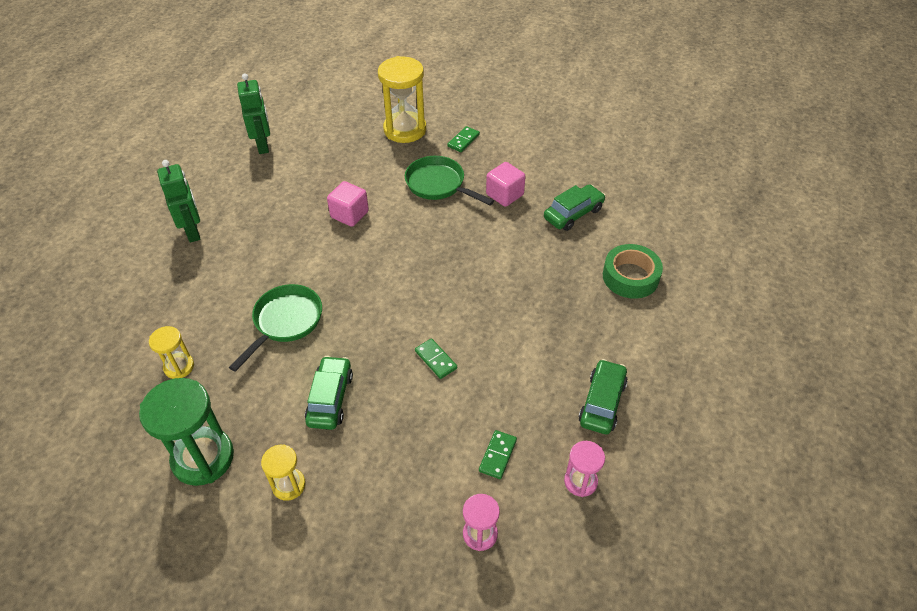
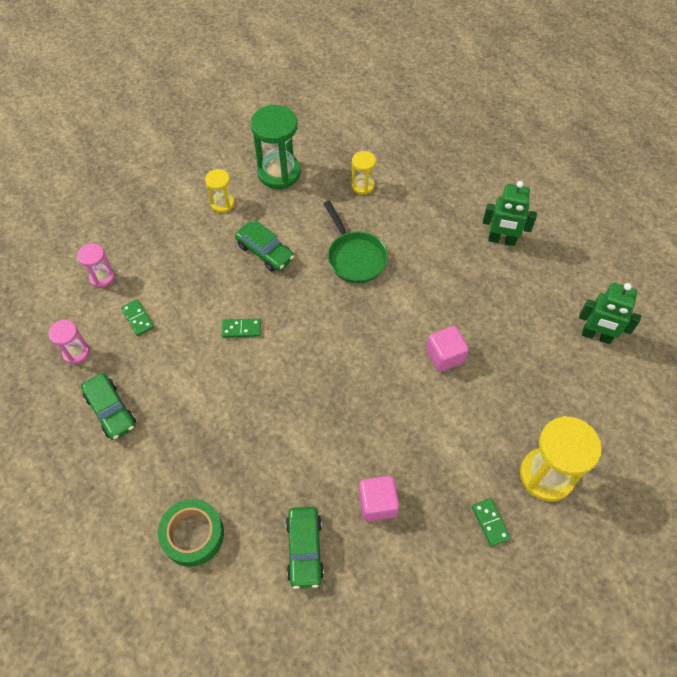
camera: 125 degrees right, 10 degrees up
(438, 184) = (435, 453): green pan -> none

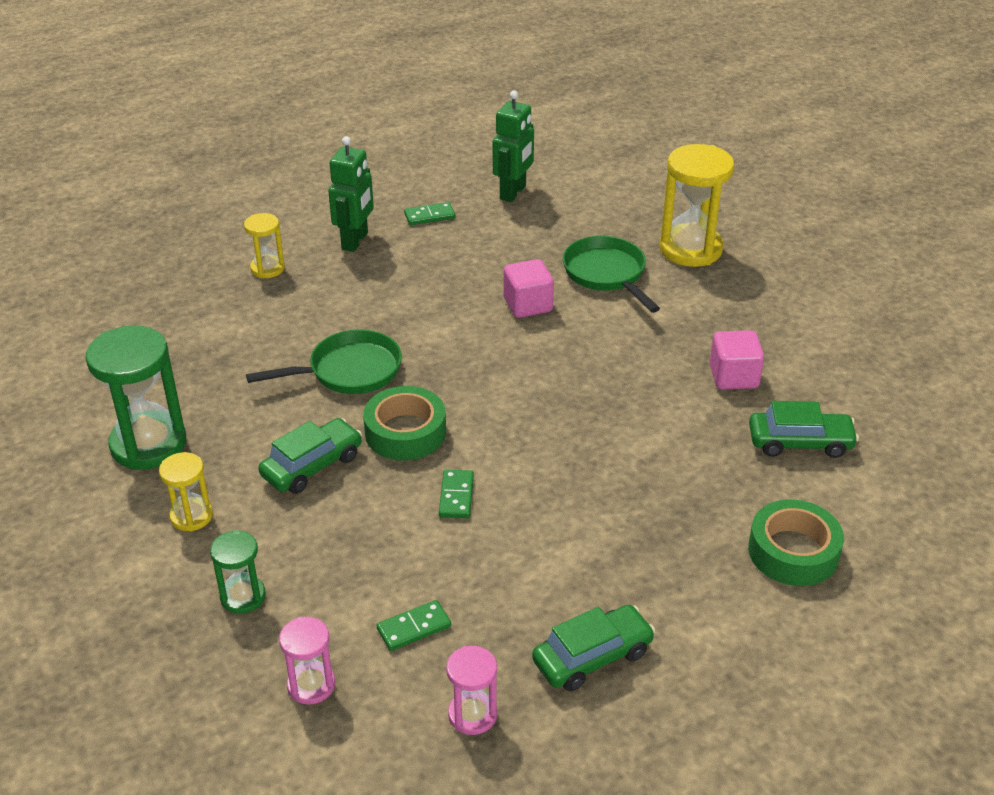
camera: 85 degrees left, 20 degrees down
(163, 237) = (243, 596): none -> green hourglass
(298, 295) = (405, 432): none -> green tape
(362, 185) = (213, 354): yellow hourglass -> yellow hourglass (267, 268)
(490, 522) = (750, 294): green domino -> green domino (429, 216)
(495, 409) = (607, 274): none -> green pan

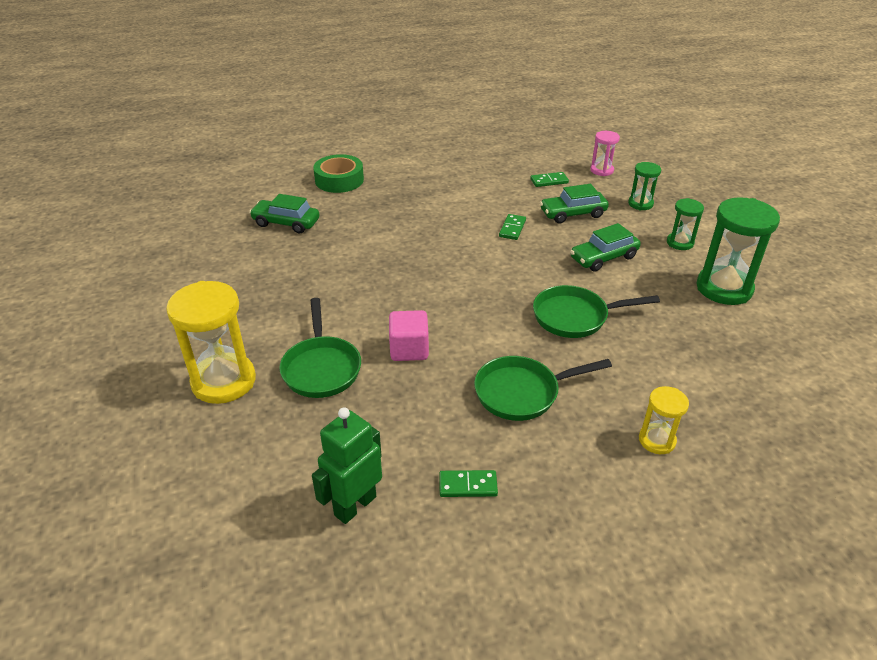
camera: 165 degrees left, 0 degrees up
(191, 516) = (680, 243): yellow hourglass -> green hourglass
(355, 241) = (560, 461): green robot -> none
(398, 285) = (522, 392): none -> green pan
(405, 432) = (537, 267): green tape -> none
(472, 715) = (527, 153): pink hourglass -> none
(592, 657) = (465, 161): green car -> green car (573, 214)
(733, 377) = (290, 265): pink cube -> none

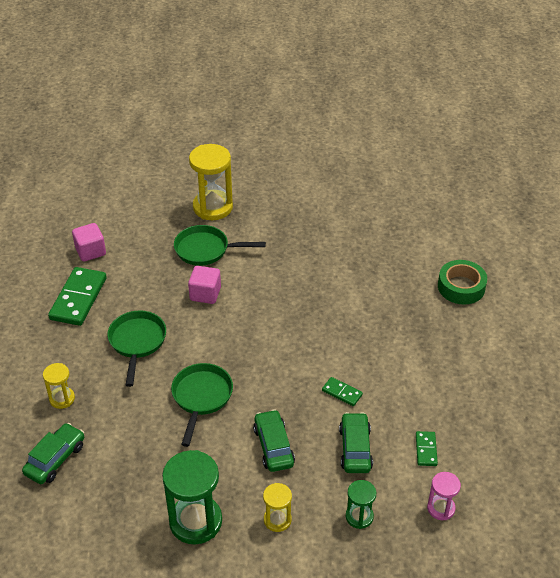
camera: 105 degrees right, 5 degrees up
(286, 223) = (392, 247): green car -> green car (55, 459)
(354, 505) = (90, 251): green robot -> pink cube
(468, 485) = (78, 298): green domino -> green domino, size x2.03
(680, 243) = (277, 520): green hourglass -> yellow hourglass

